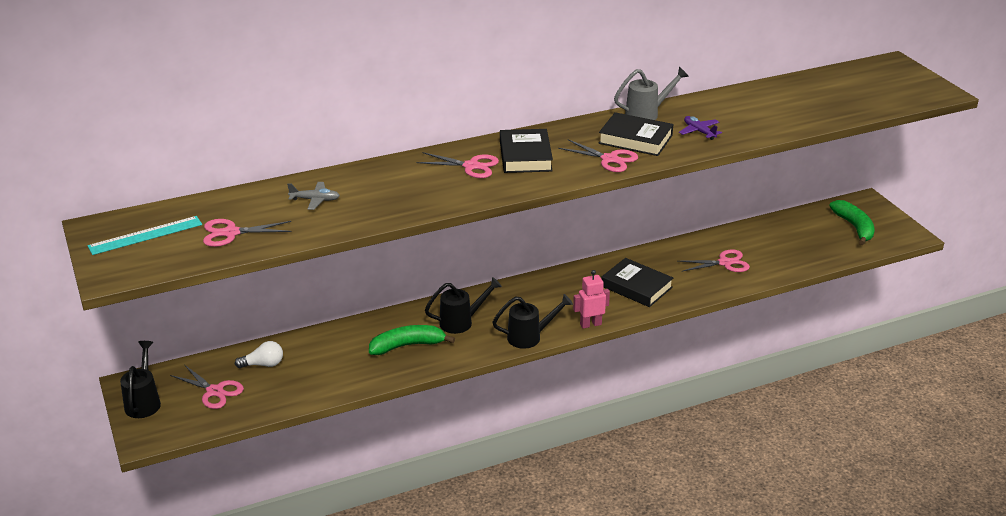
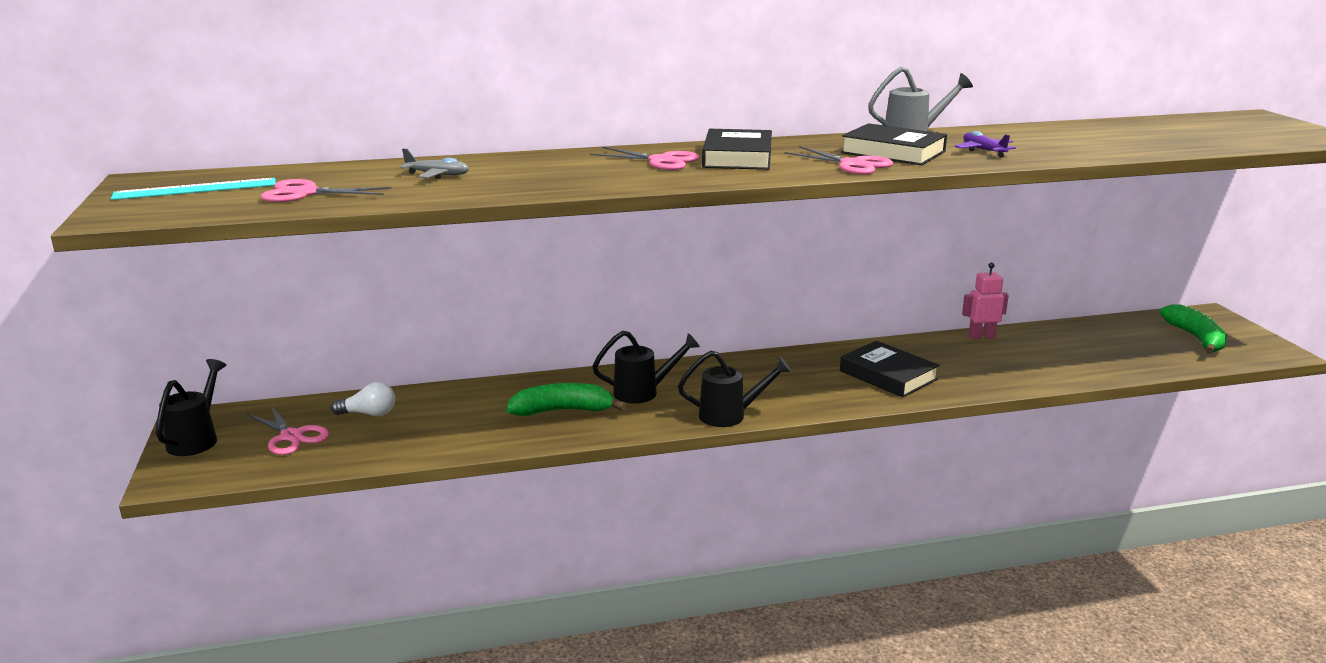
camera: 10 degrees right, 10 degrees down
(590, 324) = (817, 409): pink robot -> pink robot (981, 336)
(725, 263) = (1013, 360): pink scissors -> none

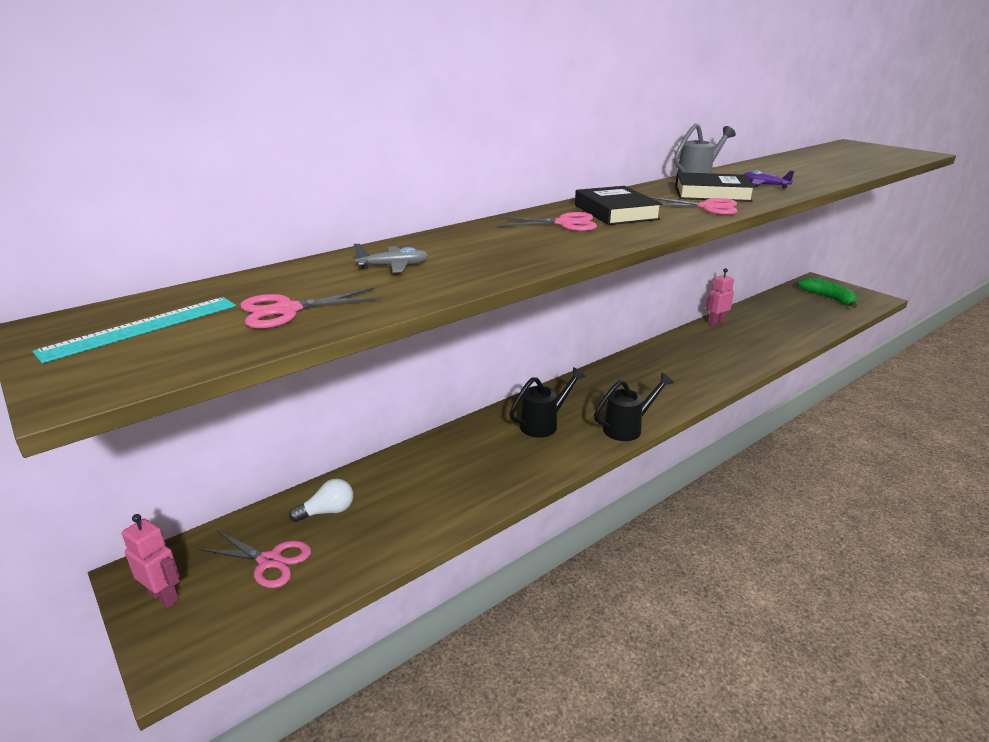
camera: 25 degrees left, 5 degrees up
(197, 439) = (164, 596): black watering can -> pink robot
(563, 410) = (498, 459): green banana -> none
(888, 375) = (693, 366): black book -> none

